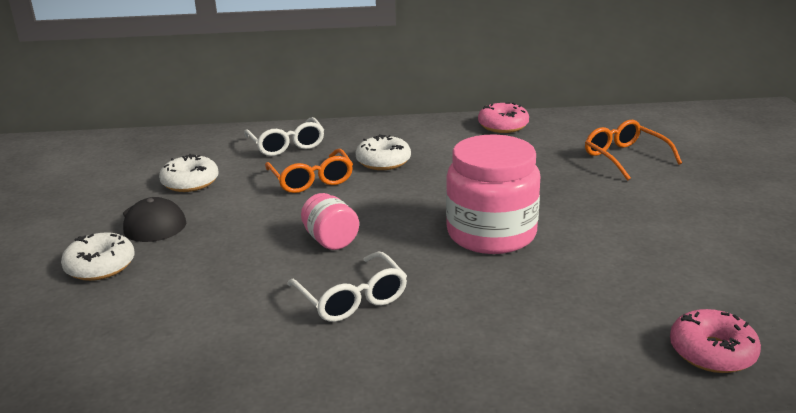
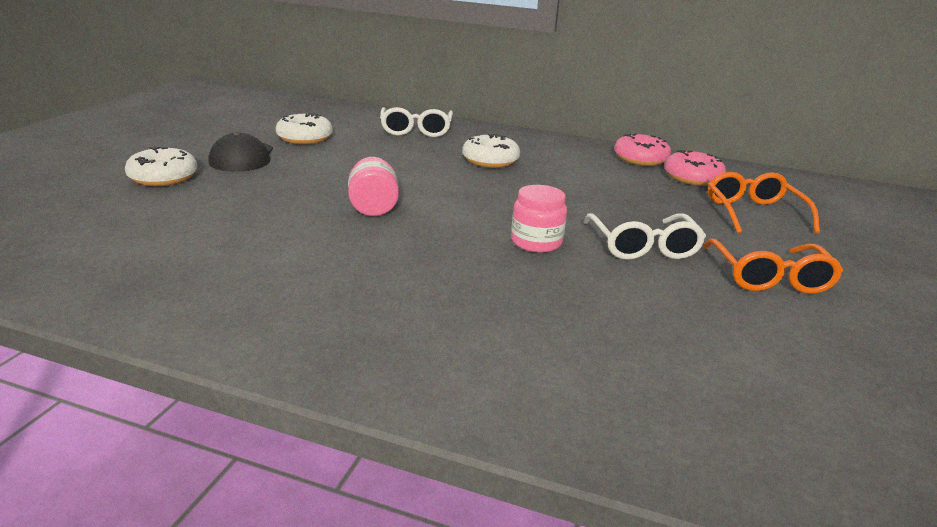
camera: 20 degrees right, 0 degrees up
(311, 180) = (408, 159): orange glasses -> orange glasses (769, 277)
(352, 298) = (339, 258): white glasses -> white glasses (643, 247)
(491, 234) = (536, 242): pink jar -> pink jar, size x0.51
(712, 352) = (691, 432): pink donut -> pink donut (692, 178)

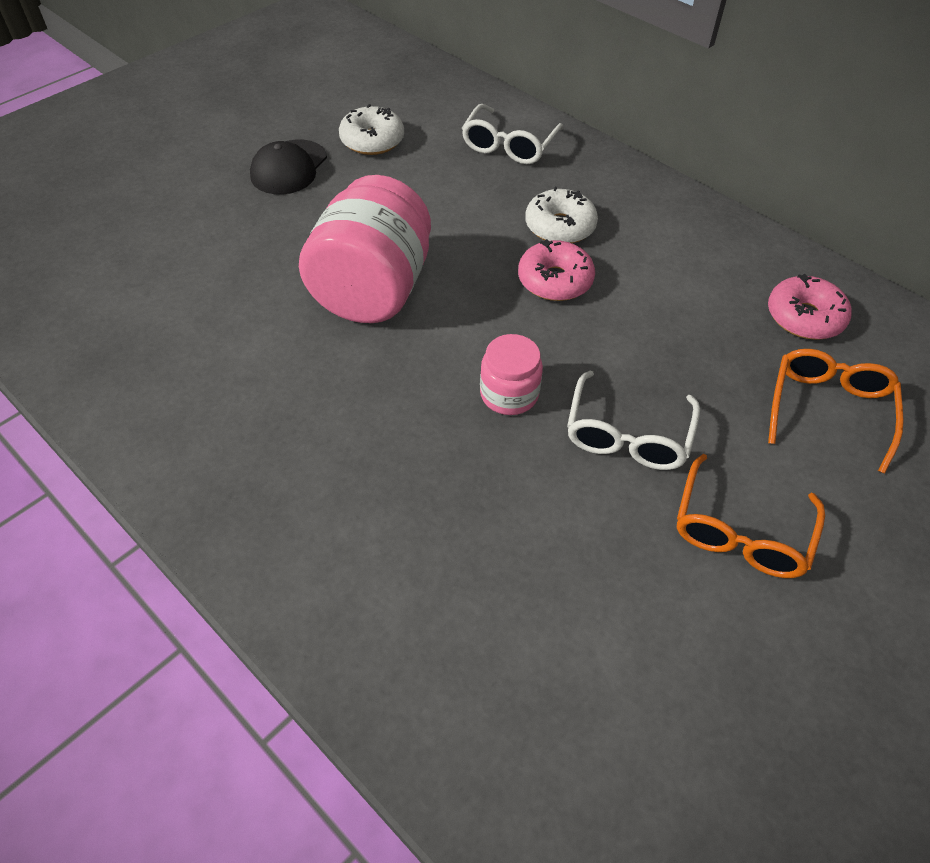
camera: 25 degrees right, 25 degrees up
(163, 177) = (198, 191): white donut -> none
(373, 208) = (373, 290): pink jar -> pink jar, size x1.96
(640, 159) = (762, 261): pink donut -> pink donut (555, 280)

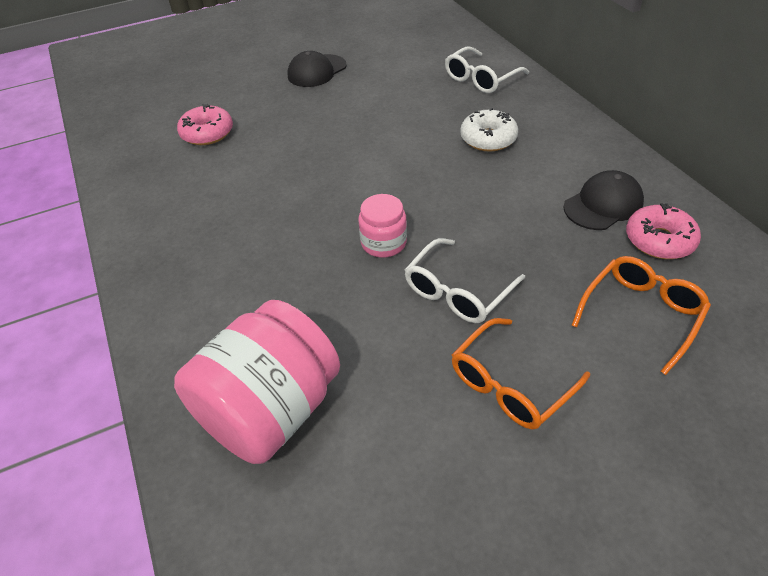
camera: 25 degrees right, 5 degrees down
(372, 141) = (383, 62): white donut -> none
(373, 290) = (327, 156): pink jar -> pink jar (271, 411)
(555, 280) = (463, 174): pink donut -> pink donut (207, 133)
(728, 286) = (603, 204): none -> black cap

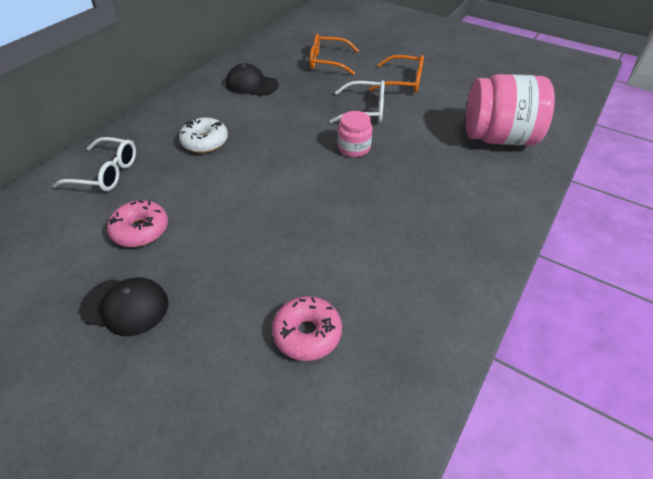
camera: 125 degrees left, 0 degrees up
(659, 240) = (270, 65): pink donut -> pink donut (140, 230)

